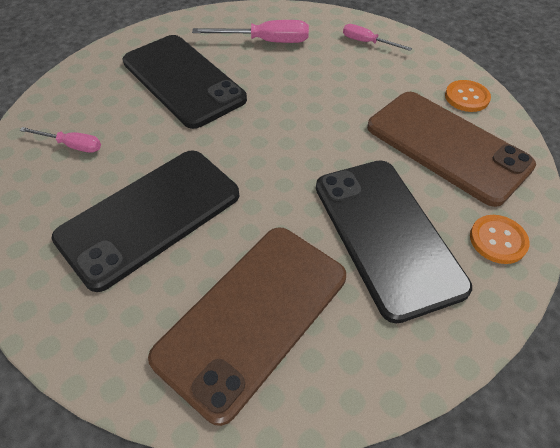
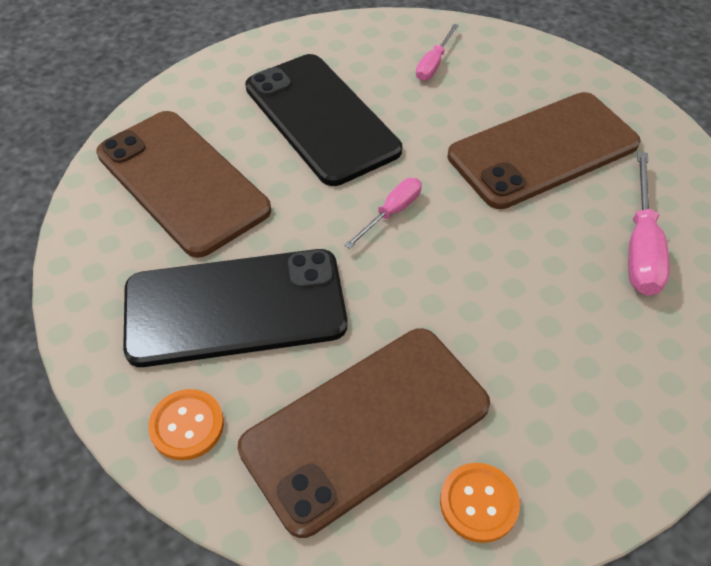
camera: 100 degrees right, 0 degrees up
(183, 80) = (543, 150): black phone -> brown phone
(367, 42) = (646, 388): pink screwdriver -> pink screwdriver (391, 212)

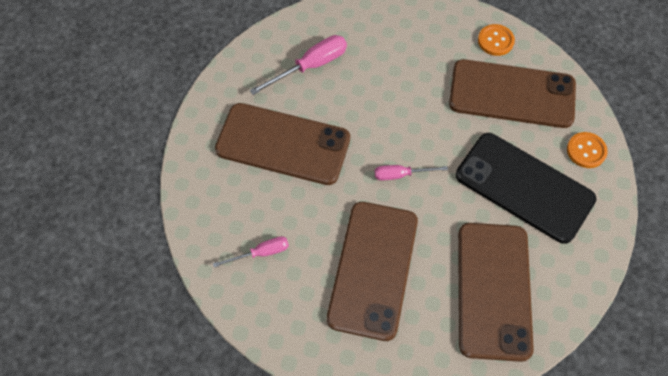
camera: 135 degrees left, 10 degrees up
(321, 118) = (373, 269): black phone -> brown phone

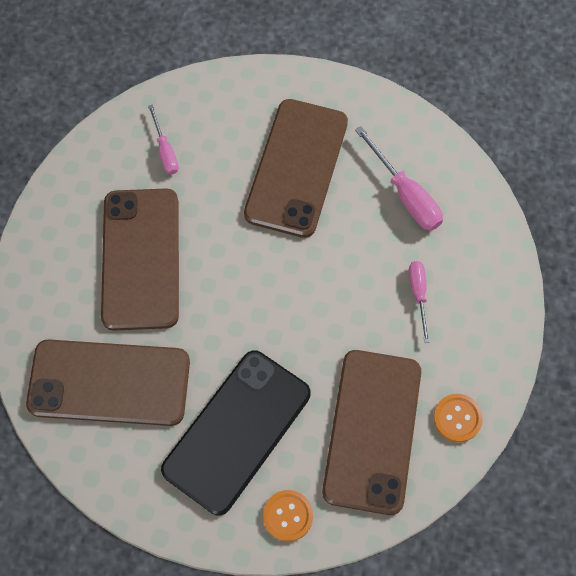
camera: 90 degrees right, 5 degrees up
(373, 269) = (141, 259): brown phone -> brown phone turned 75 degrees clockwise
(401, 175) = (256, 291): pink screwdriver -> pink screwdriver (418, 294)

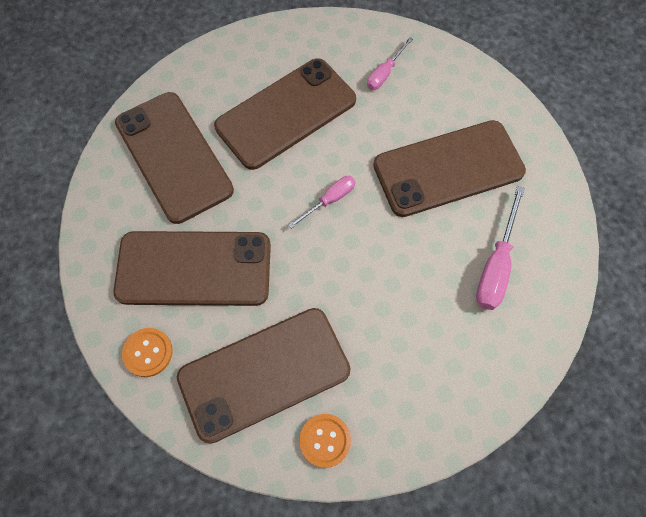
camera: 55 degrees right, 0 degrees up
(237, 431) = (194, 269): black phone -> brown phone
(418, 294) = (414, 334): pink screwdriver -> pink screwdriver (329, 200)

